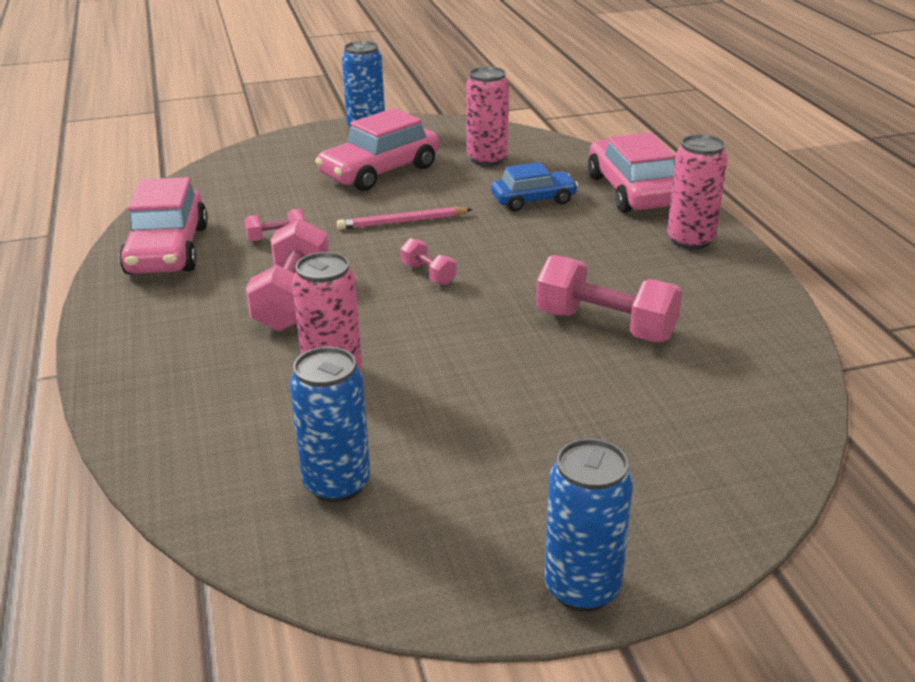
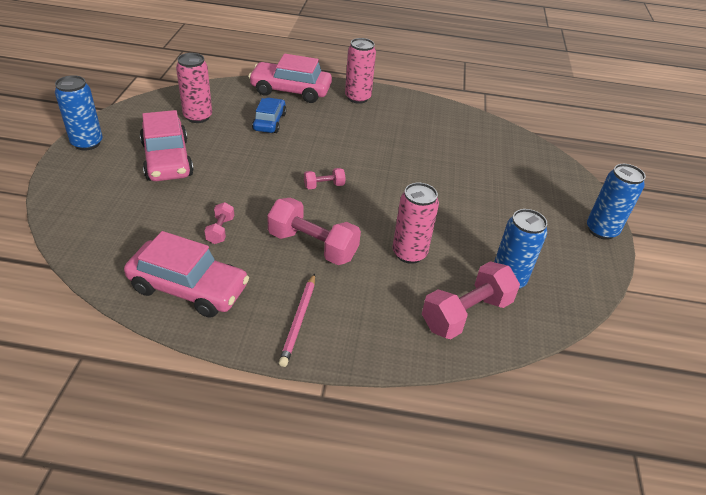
camera: 70 degrees left, 10 degrees up
(402, 222) = (250, 174): pink pencil -> pink pencil (298, 320)
(605, 326) = (418, 151): pink dumbbell -> pink dumbbell (466, 314)

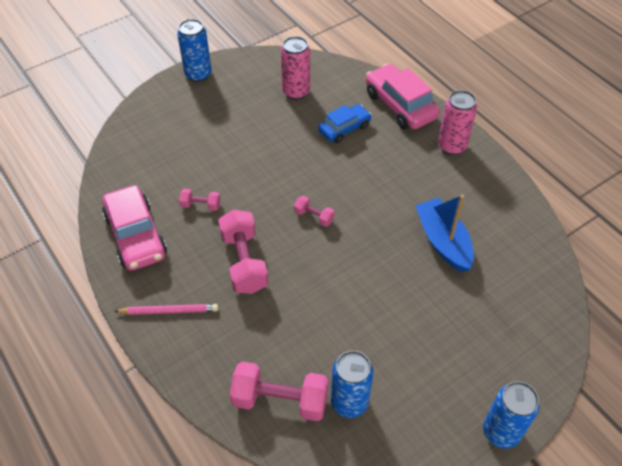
camera: 50 degrees right, 10 degrees up
(167, 160) = (232, 121): pink car -> none
(220, 230) = (201, 205): pink dumbbell -> pink dumbbell turned 45 degrees clockwise
(298, 320) = (169, 311): pink pencil -> pink pencil turned 150 degrees counterclockwise
(409, 253) = (303, 320): pink can -> none
(427, 152) = (443, 241): none -> blue boat

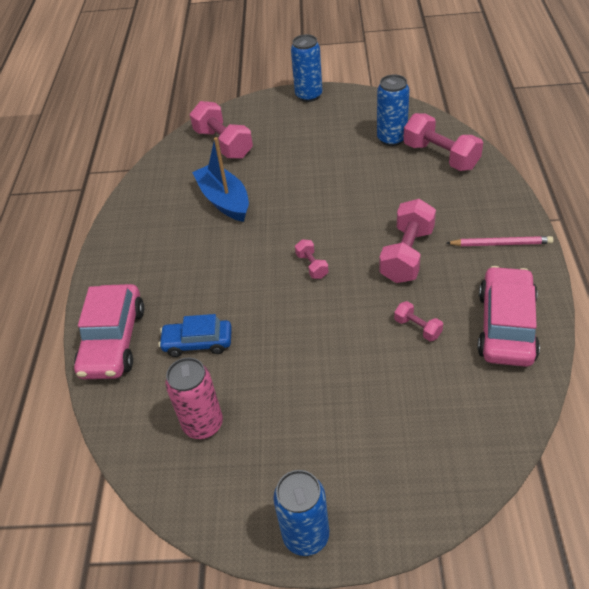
camera: 140 degrees left, 5 degrees down
(169, 311) = (500, 244): pink pencil -> pink pencil turned 150 degrees clockwise
(443, 241) = (224, 200): blue boat -> blue boat turned 135 degrees clockwise
(452, 146) = (121, 272): pink can -> none
(516, 306) = (223, 144): none -> pink dumbbell

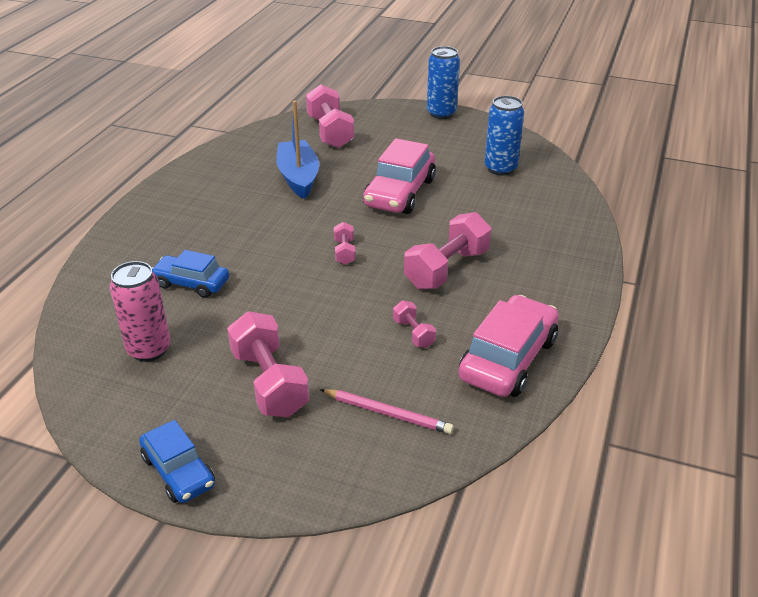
camera: 15 degrees right, 10 degrees down
(113, 341) = (117, 260): pink car -> pink car (399, 193)
(306, 535) = (178, 471): blue can -> blue car
(441, 156) = (541, 195): pink dumbbell -> pink dumbbell (269, 382)
(500, 244) = (553, 286): pink pencil -> pink pencil (387, 413)

